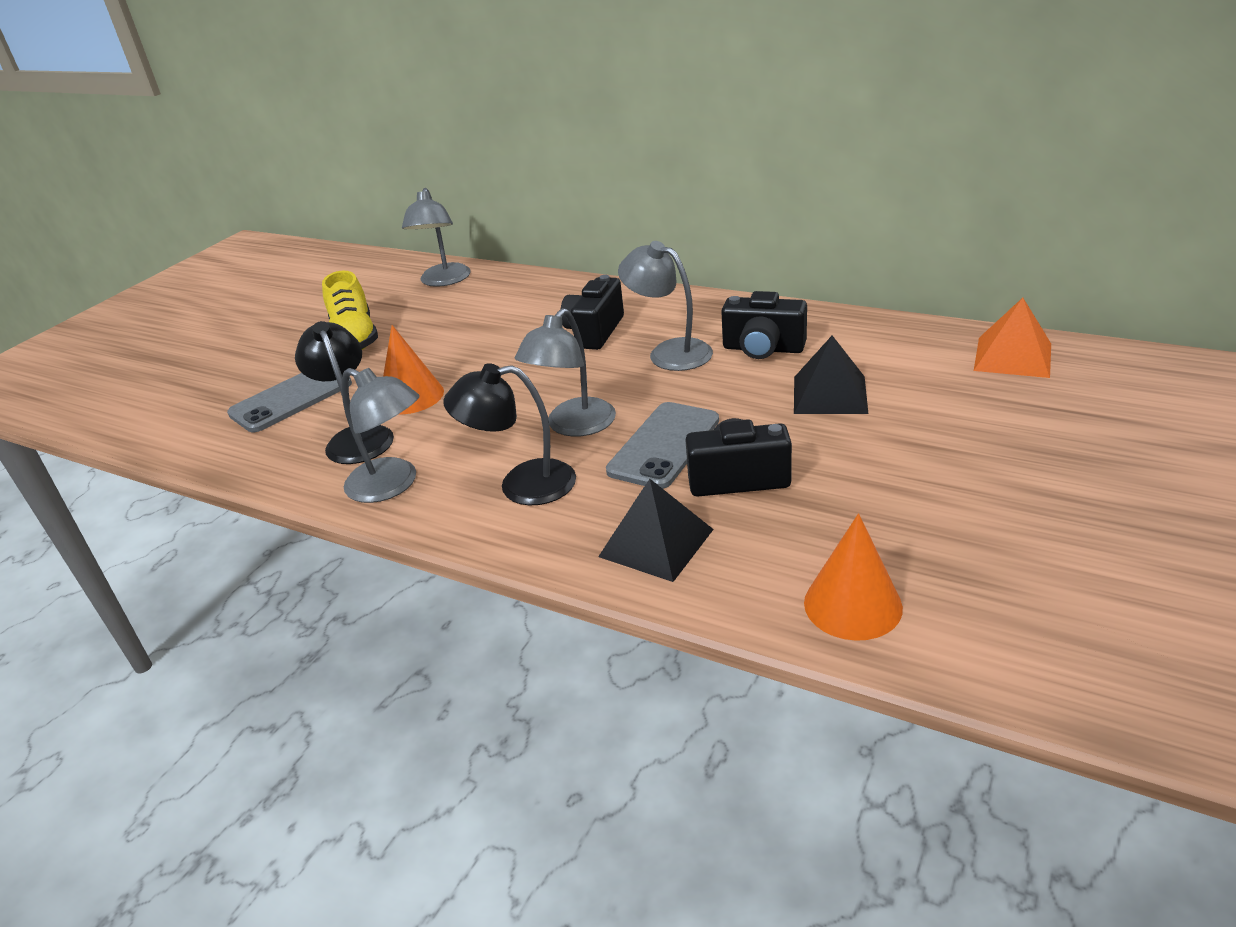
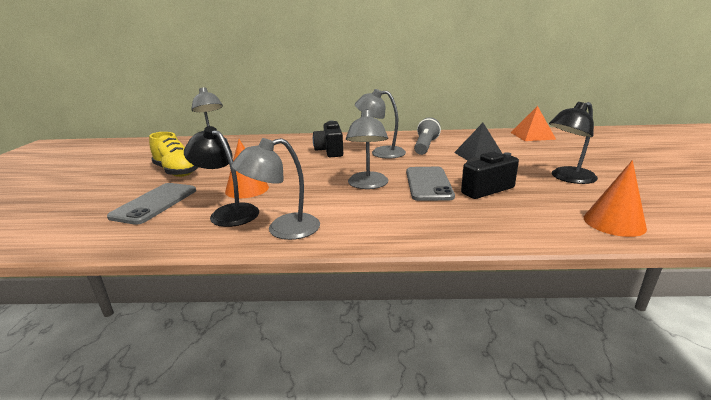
camera: 30 degrees left, 10 degrees down
(392, 485) = (283, 229): grey lamp -> grey lamp turned 150 degrees clockwise
(522, 485) = (370, 213): black lamp -> black lamp (567, 178)
(656, 543) = (483, 221): black pyramid -> none
(763, 349) = (425, 146): black camera -> grey flashlight

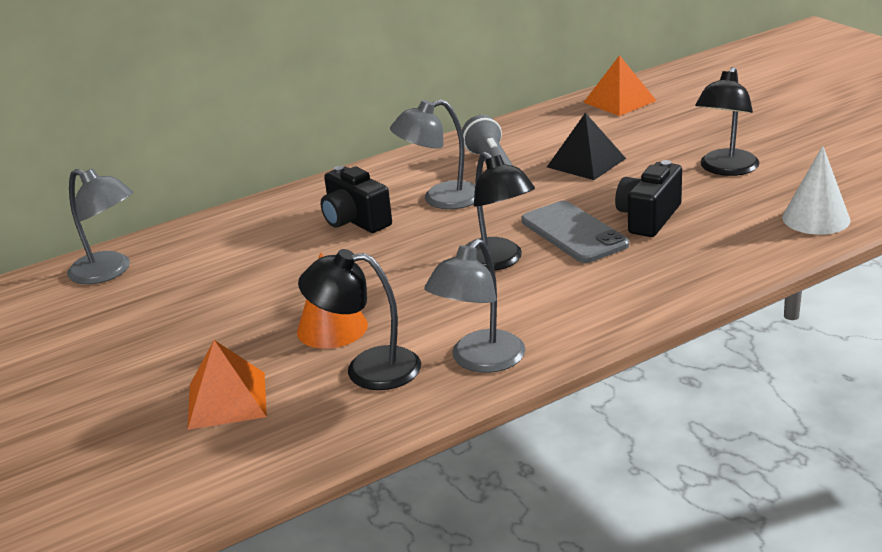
camera: 30 degrees left, 5 degrees up
(155, 203) = (227, 400): grey phone -> orange pyramid
(176, 171) = (151, 343): yellow shoe -> none
(368, 185) = (497, 261): grey lamp -> black lamp
(614, 222) = (816, 218): orange cone -> white cone

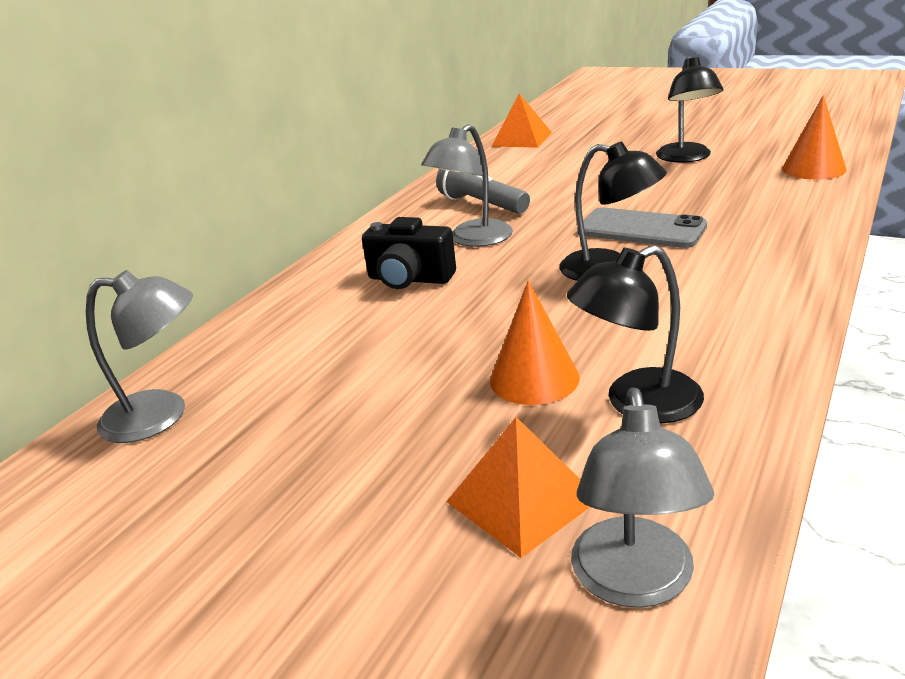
camera: 30 degrees left, 0 degrees up
(479, 361) = (738, 354): grey lamp -> grey lamp (635, 583)
(586, 162) = (564, 181): black pyramid -> none
(648, 218) = (685, 202): black camera -> none
(816, 218) = (813, 169): white cone -> orange cone

